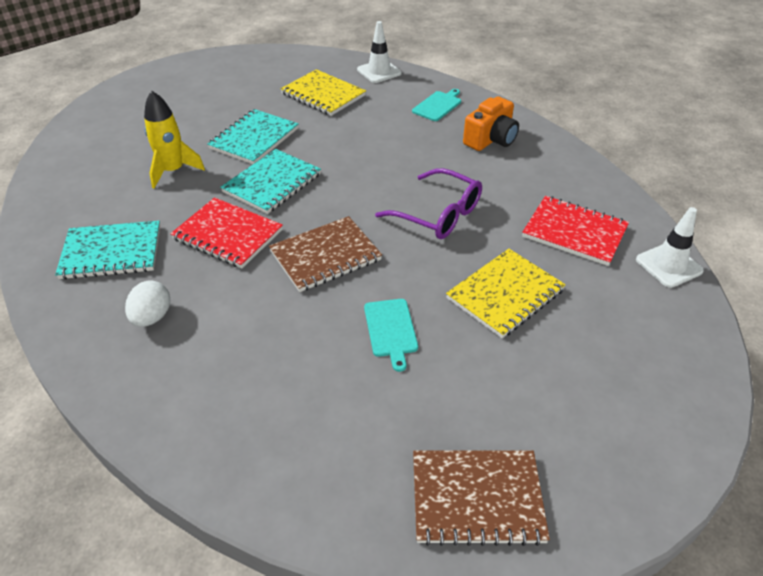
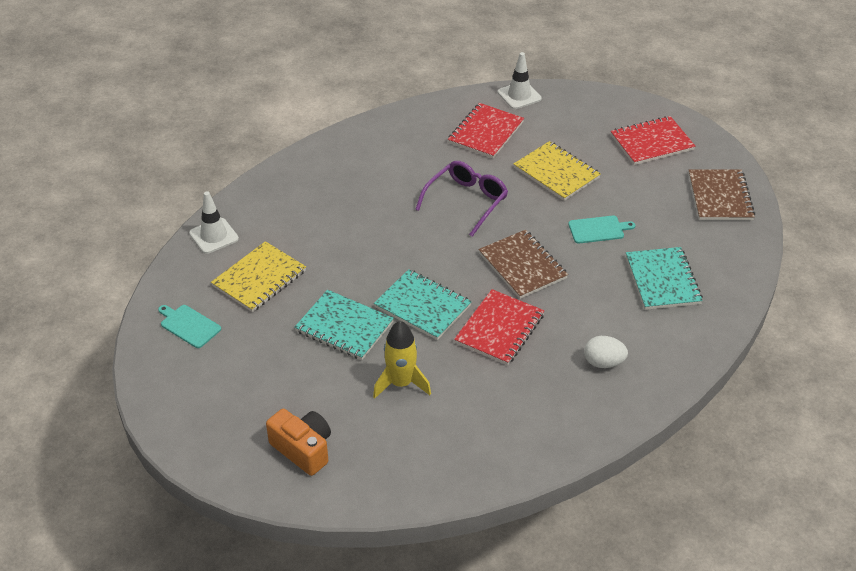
camera: 90 degrees left, 0 degrees up
(111, 252) = (528, 406): turquoise notebook -> turquoise notebook (662, 280)
(438, 105) = (292, 195): turquoise cutting board -> turquoise cutting board (189, 325)
(491, 139) = (356, 164): orange camera -> orange camera (303, 449)
(604, 413) = (651, 143): none -> red notebook

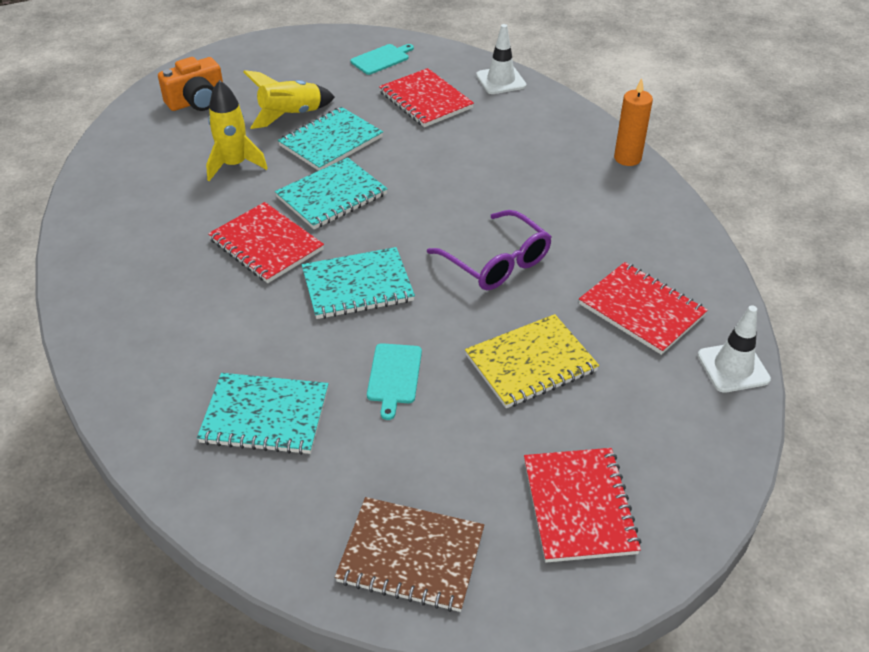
camera: 105 degrees right, 0 degrees up
(259, 279) = (425, 100): yellow notebook -> red notebook
(309, 367) = (291, 115): none -> yellow rocket
(316, 152) = (627, 158): none -> orange candle
(522, 266) = (357, 286): brown notebook -> turquoise notebook
(603, 362) = (165, 316): white egg -> none

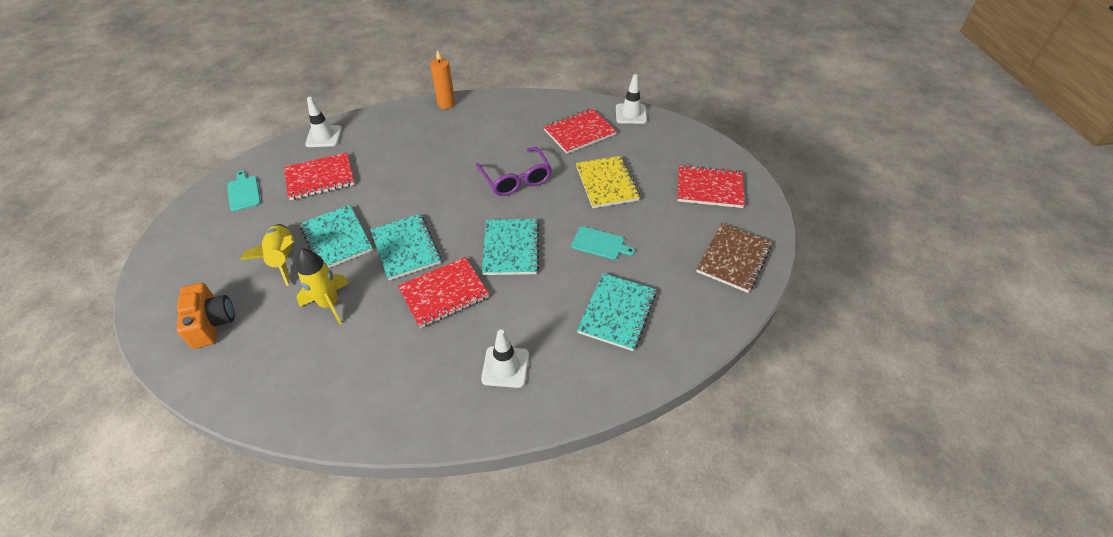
camera: 75 degrees left, 5 degrees up
(163, 322) = (505, 367): none -> white traffic cone
(496, 262) = (516, 179): purple glasses -> purple glasses turned 90 degrees clockwise

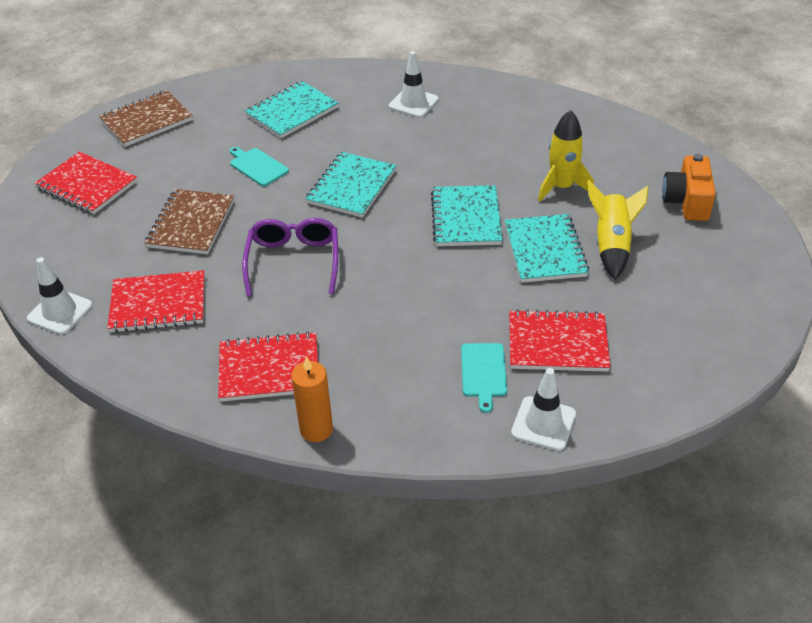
camera: 155 degrees left, 5 degrees down
(243, 192) = (671, 353): turquoise cutting board -> turquoise cutting board (483, 372)
(444, 293) = (442, 166): red notebook -> red notebook (269, 369)
(606, 183) = (191, 224): yellow notebook -> brown notebook

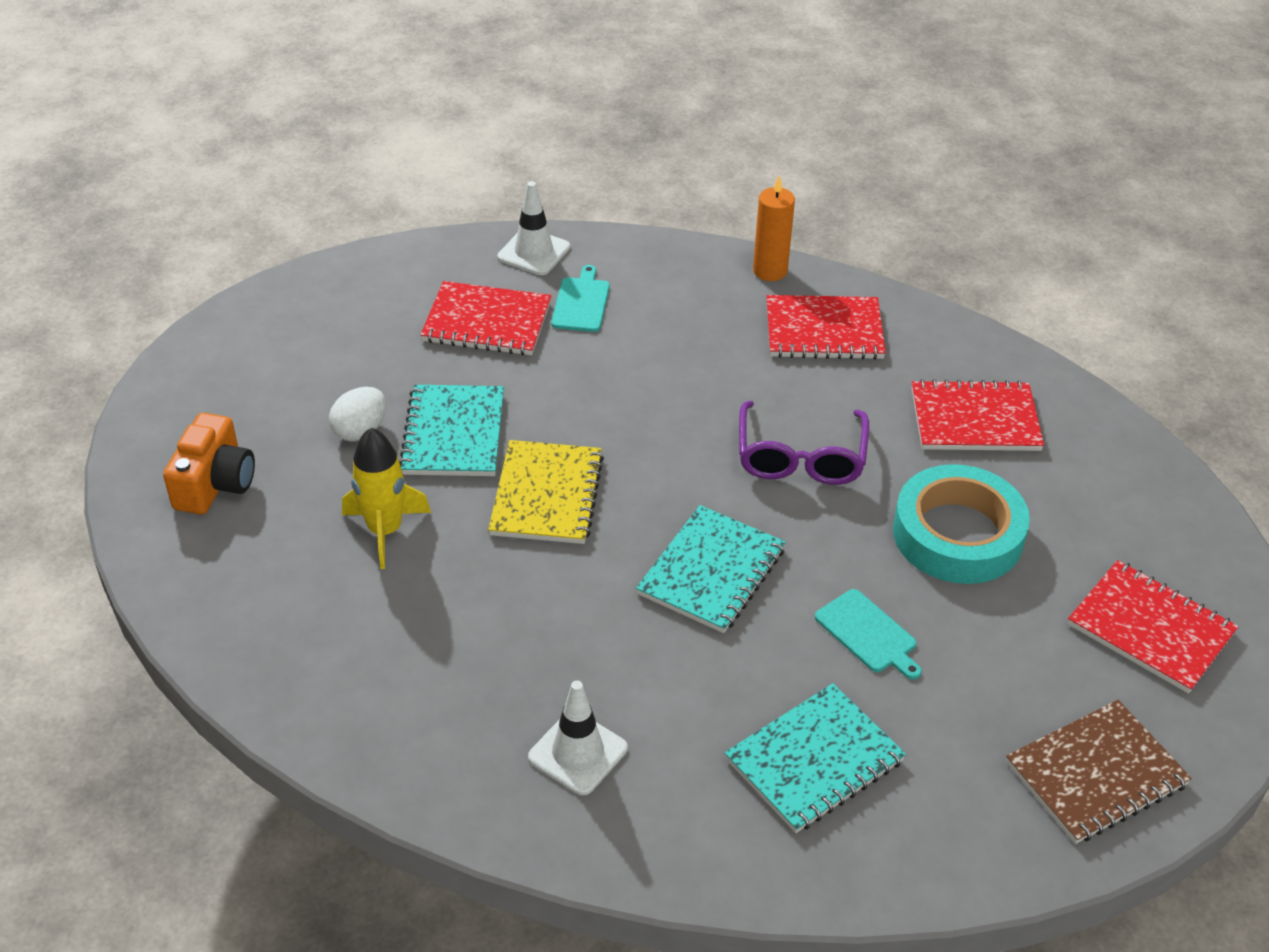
camera: 175 degrees left, 0 degrees up
(60, 312) = (1101, 423): white traffic cone -> none
(191, 224) = (957, 534): brown notebook -> turquoise tape
(466, 218) = (546, 495): turquoise notebook -> yellow notebook
(612, 245) = (360, 431): yellow rocket -> white egg

